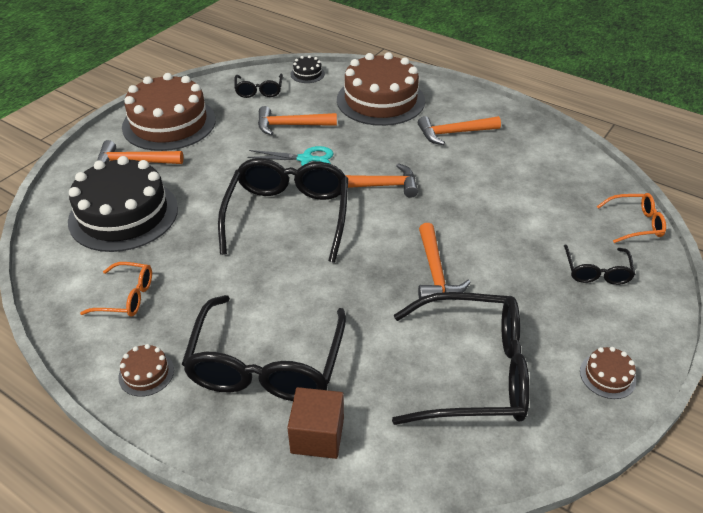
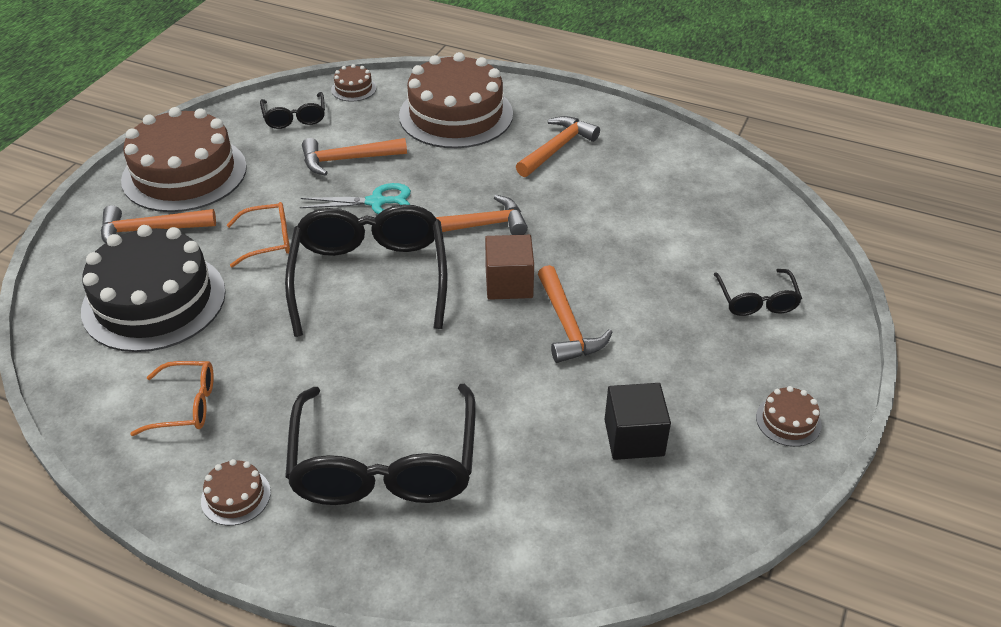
camera: 10 degrees left, 0 degrees up
(307, 74) = (353, 89): black cake -> brown cake
(317, 435) = (465, 539): brown cube -> brown cube (509, 283)
(454, 133) = (557, 148): orange hammer -> orange hammer turned 150 degrees clockwise
(473, 371) = (634, 437): black glasses -> black cube
(635, 224) = (792, 237): orange glasses -> orange glasses (268, 241)

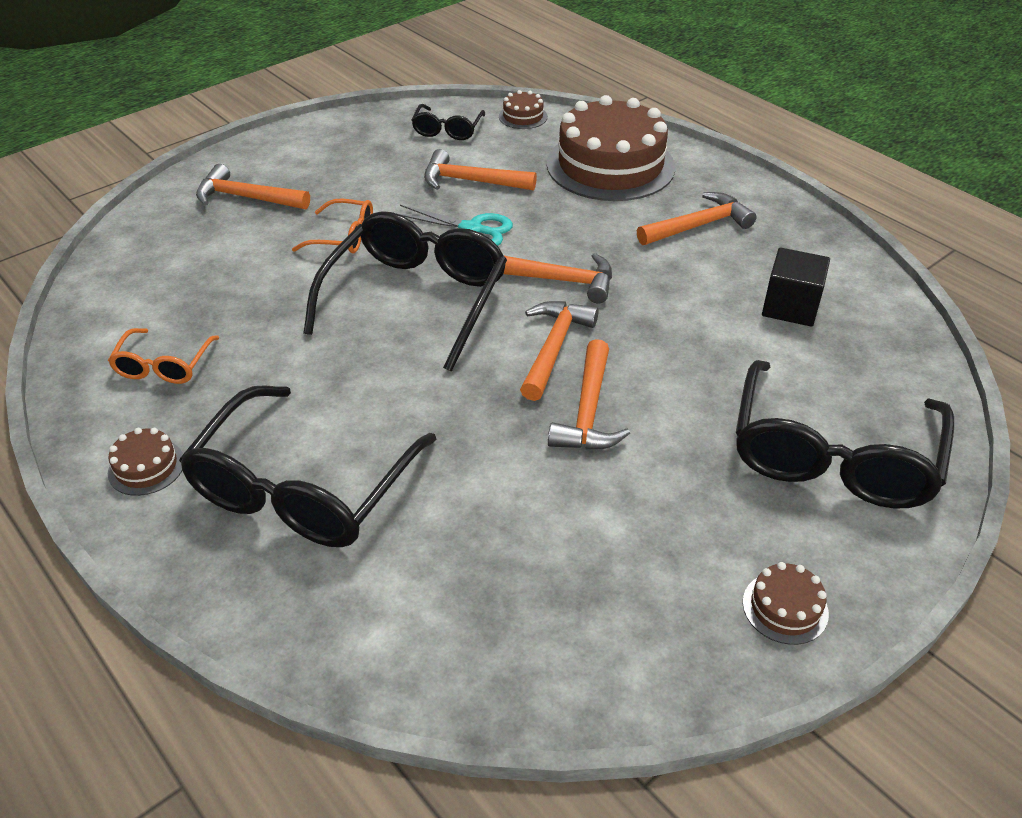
camera: 25 degrees right, 0 degrees up
(154, 301) = (205, 261): black cake -> none
(184, 173) = (312, 155): brown cake -> none
(185, 405) = (164, 366): orange glasses -> orange glasses turned 75 degrees clockwise
(509, 283) = (553, 348): brown cube -> orange hammer
(634, 437) = (584, 558): black cube -> black cube (790, 307)
(756, 300) = (832, 455): black glasses -> black glasses, size x2.04

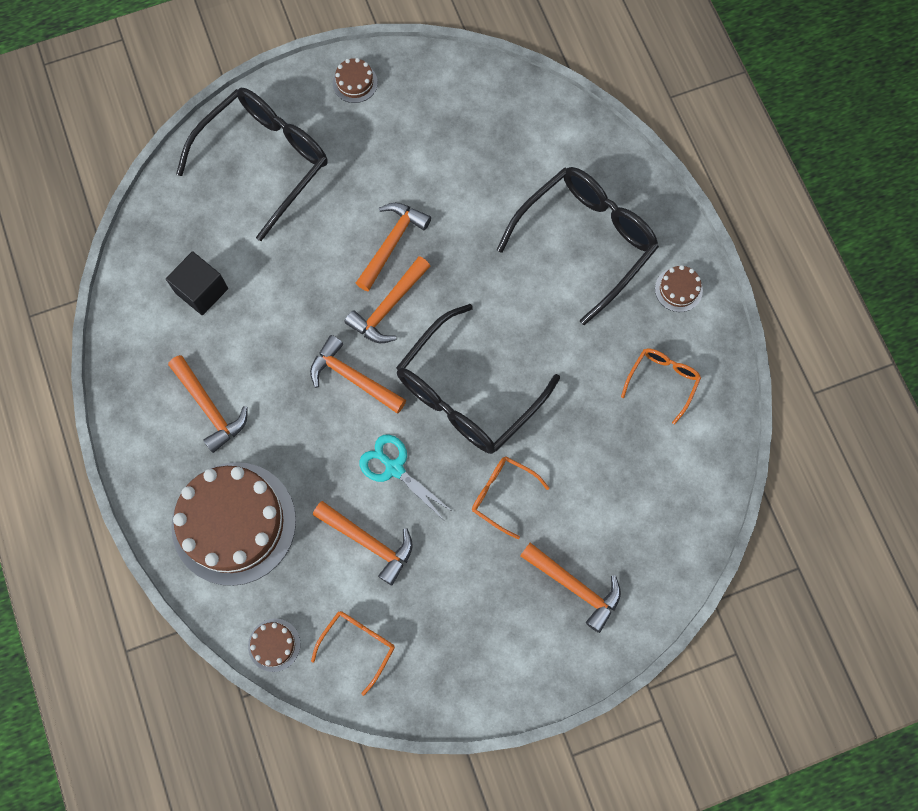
camera: 160 degrees left, 30 degrees up
(447, 130) = (358, 645): black glasses -> orange glasses
(698, 225) = (209, 407): orange hammer -> orange hammer turned 120 degrees counterclockwise

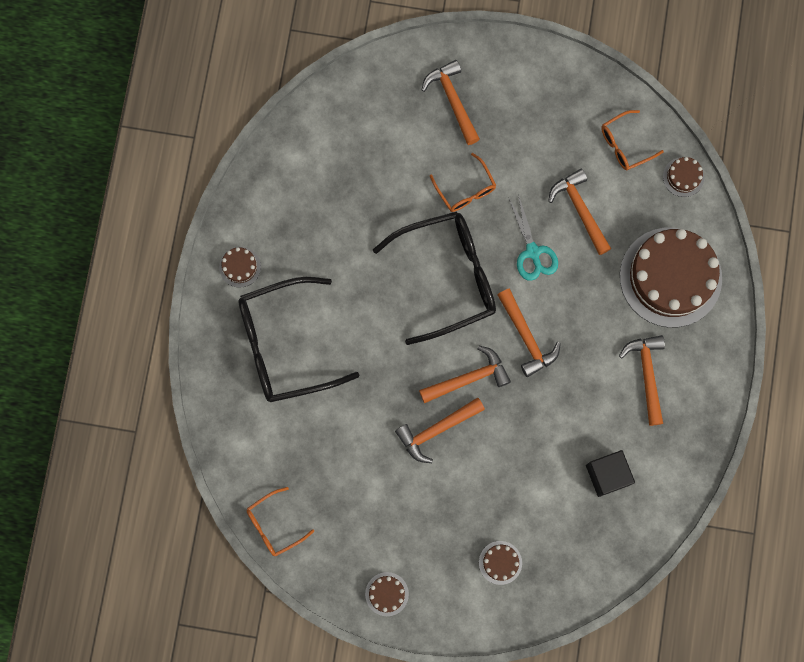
camera: 150 degrees left, 5 degrees up
(265, 161) = (500, 562): black glasses -> brown cake
(662, 381) = (298, 205): orange glasses -> orange glasses (274, 525)

